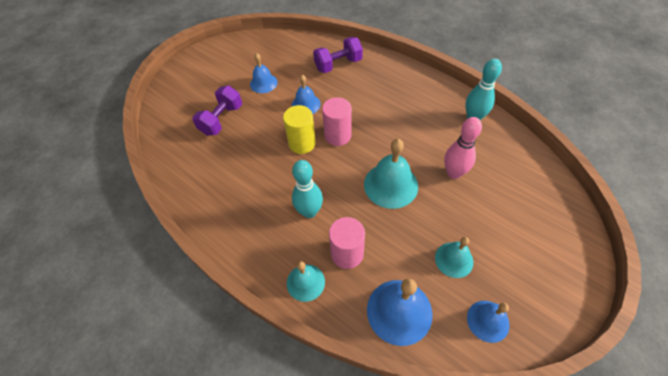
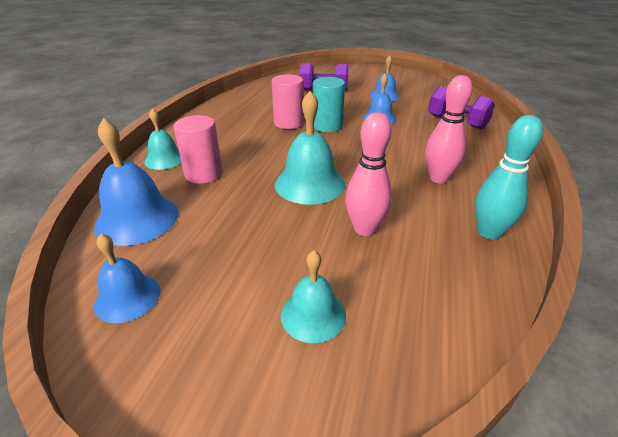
camera: 65 degrees right, 20 degrees down
(302, 143) = (327, 126): yellow cylinder -> turquoise cylinder
(309, 212) = (246, 145): turquoise bowling pin -> none
(337, 135) = (354, 141): pink cylinder -> pink cylinder (288, 123)
(411, 112) = (438, 178): none -> pink bowling pin
(454, 259) = (219, 250): turquoise bell -> turquoise bell (313, 315)

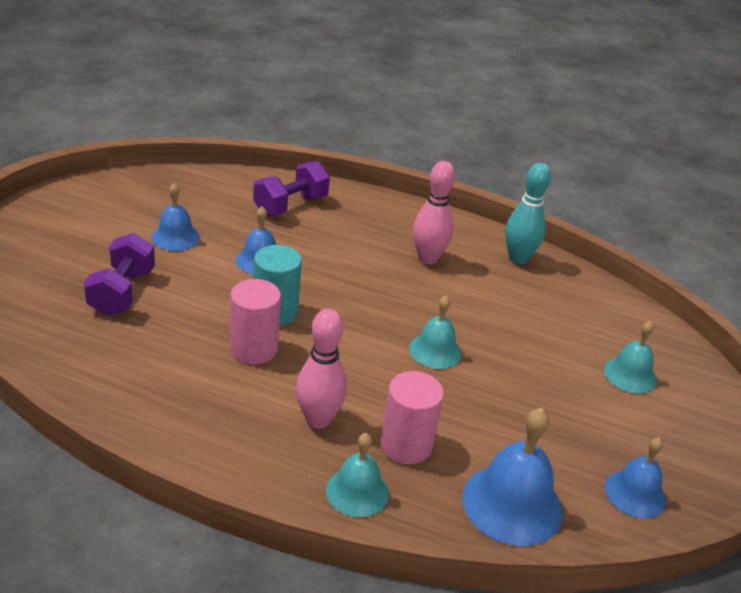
camera: 90 degrees left, 0 degrees up
(309, 184) = (435, 351): turquoise bell -> turquoise bell, size x0.62
(365, 229) = (518, 326): pink bowling pin -> pink bowling pin (318, 420)

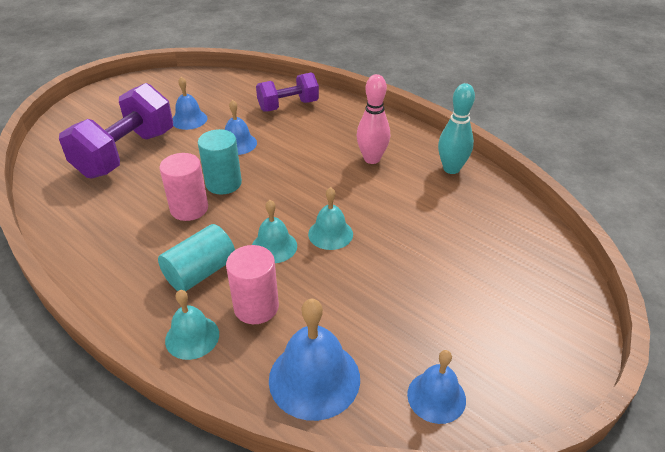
camera: 25 degrees right, 5 degrees up
(122, 292) = (126, 154): purple dumbbell -> purple dumbbell, size x1.61
(318, 420) = (200, 272): pink bowling pin -> turquoise cylinder
(630, 375) = (497, 285): turquoise bell -> turquoise bell (274, 246)

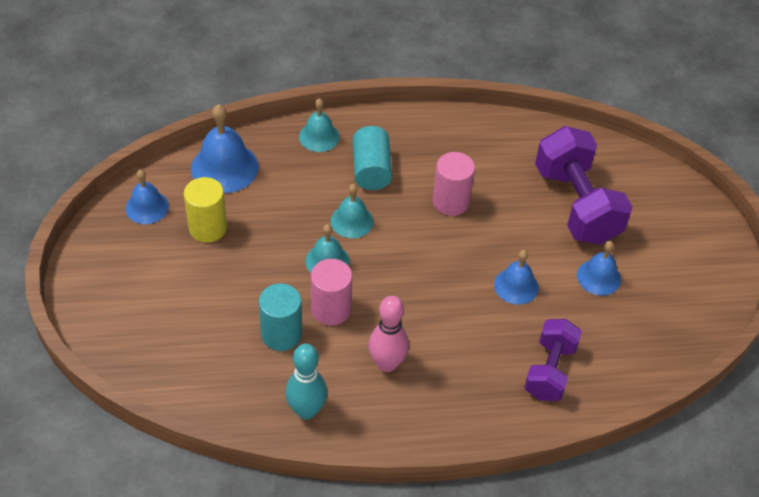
camera: 130 degrees right, 10 degrees up
(223, 183) = (463, 240): turquoise cylinder -> turquoise cylinder (281, 334)
(256, 307) = (307, 177): pink cylinder -> pink cylinder (331, 309)
(396, 328) = (208, 228): none -> yellow cylinder

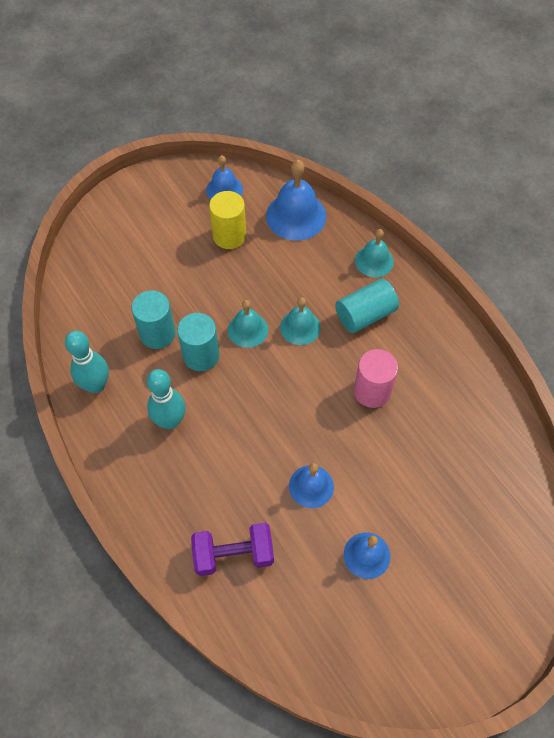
camera: 65 degrees right, 10 degrees up
(331, 309) = (201, 355): pink cylinder -> turquoise cylinder
(387, 364) = (170, 421): pink bowling pin -> turquoise bowling pin
(576, 205) = (442, 499): purple dumbbell -> none

